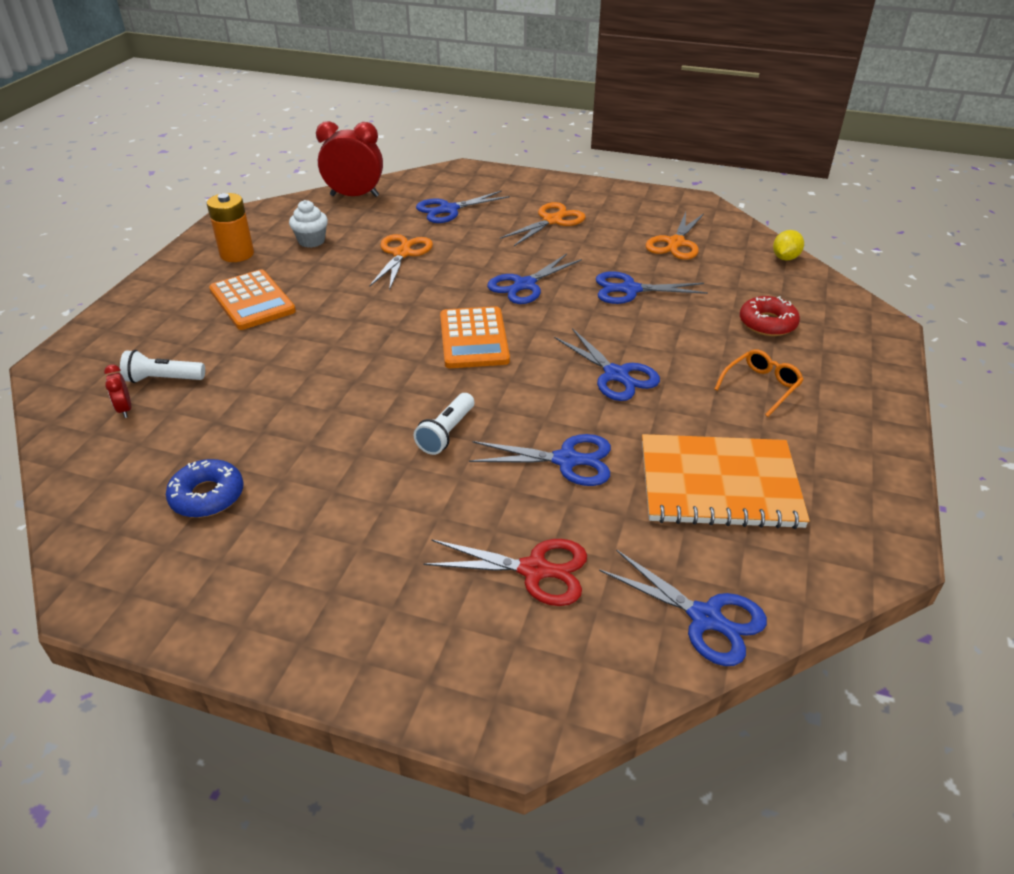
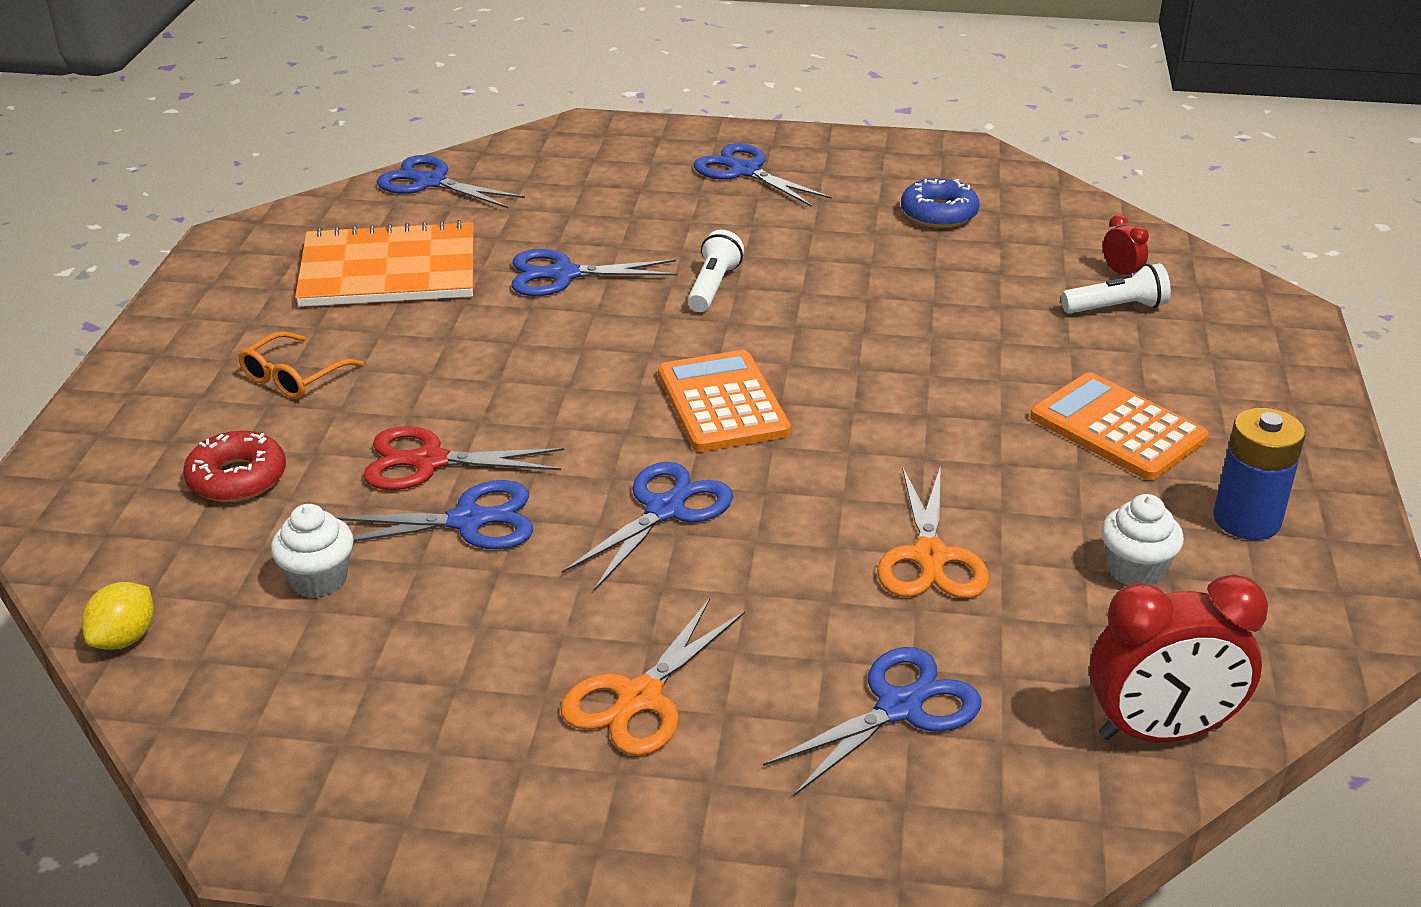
camera: 170 degrees right, 5 degrees down
(237, 254) = (1246, 520): orange battery -> blue battery
(534, 570) = (586, 195): red scissors -> red scissors (429, 462)
(616, 375) = (501, 372): blue scissors -> blue scissors (745, 171)
(676, 243) = (354, 656): orange scissors -> none
(702, 272) = (318, 580): none -> white cupcake

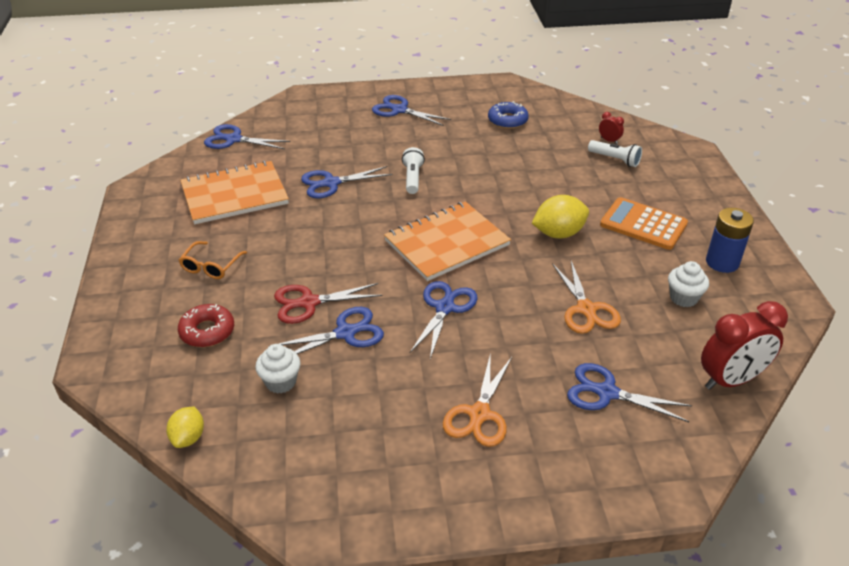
camera: 15 degrees left, 5 degrees up
(722, 403) = (447, 243): orange calculator -> orange notebook
(899, 707) = (607, 393): blue scissors -> blue scissors turned 105 degrees counterclockwise
(941, 419) = (558, 233): none -> yellow lemon
(1117, 308) = (615, 160): white flashlight -> white flashlight turned 60 degrees clockwise

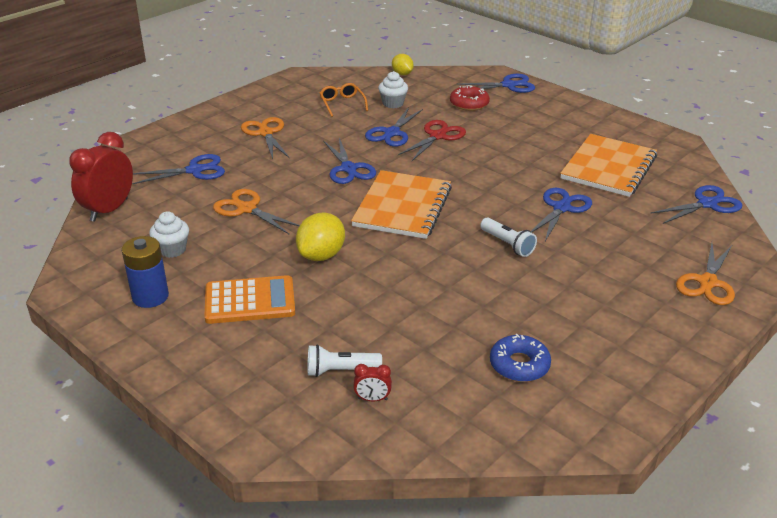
camera: 140 degrees right, 5 degrees down
(211, 266) = (530, 127): orange glasses -> orange glasses (342, 104)
(335, 106) = (707, 282): none -> orange scissors
(399, 110) = (645, 313): blue scissors -> blue scissors (508, 85)

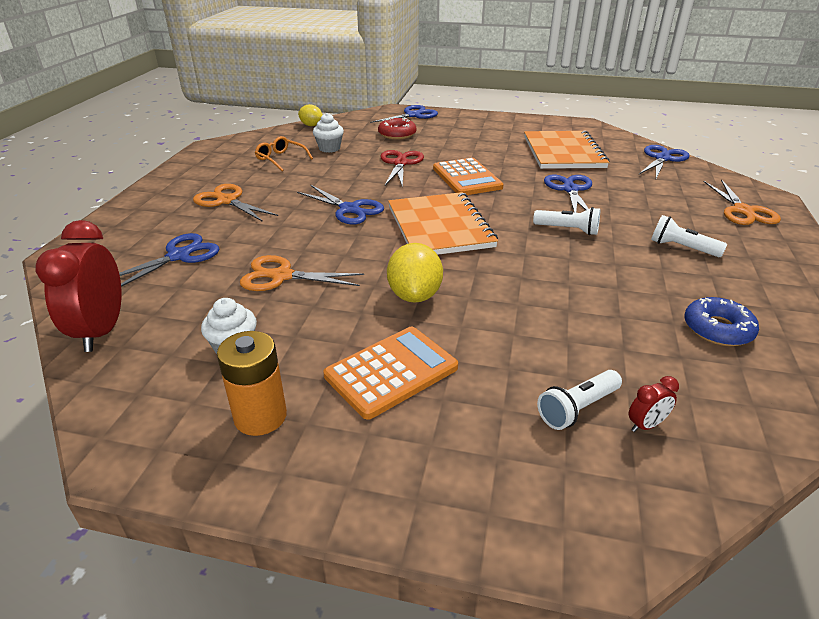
camera: 30 degrees left, 0 degrees up
(150, 297) = (260, 416): blue battery -> orange battery
(392, 133) = (356, 171): blue scissors -> none
(479, 168) = (467, 178): none -> orange calculator
(589, 294) = (681, 248): none -> white flashlight

